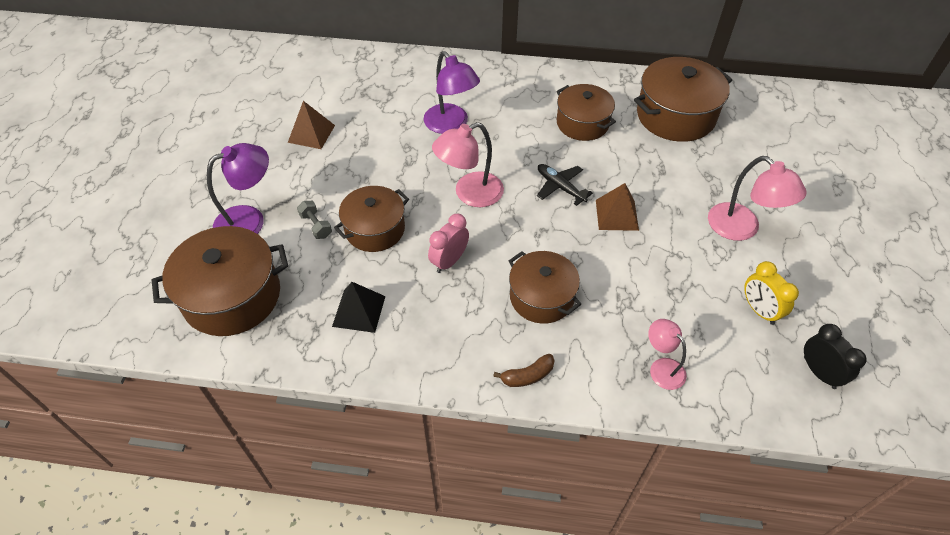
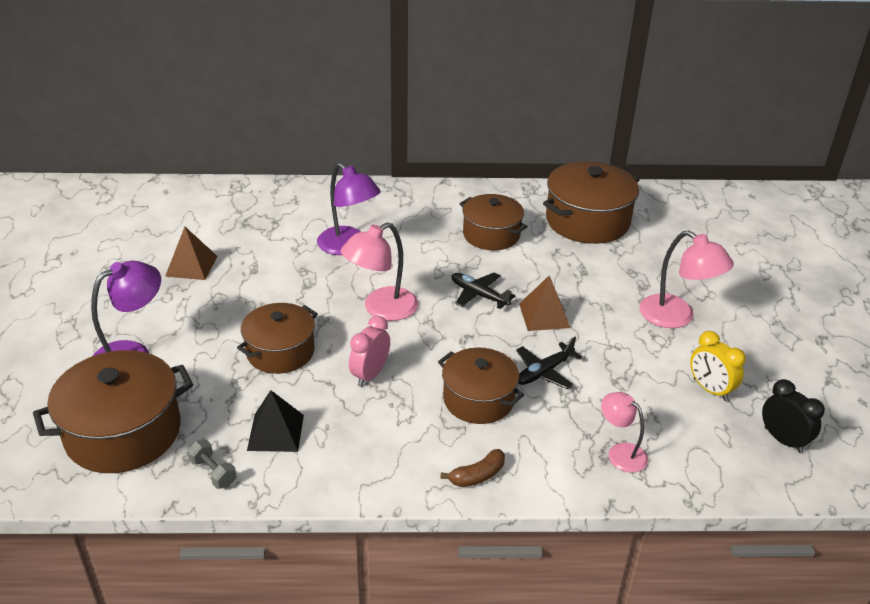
camera: 10 degrees left, 15 degrees down
(316, 226) = (211, 354): grey dumbbell -> grey dumbbell (213, 472)
(606, 275) = (544, 372): none -> black plane

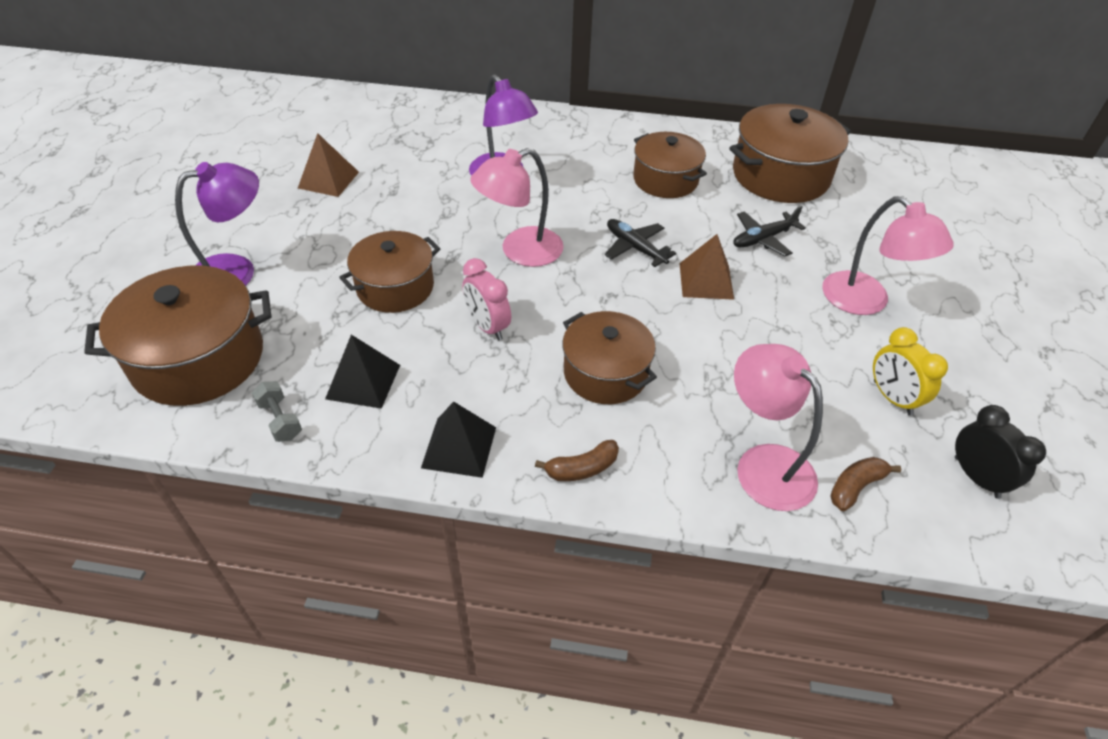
camera: 10 degrees right, 10 degrees up
(370, 374) = (487, 327): pink clock -> pink clock turned 75 degrees counterclockwise
(372, 473) = (459, 447): none -> black pyramid
(544, 372) = (691, 349): black plane -> black plane (763, 239)
(620, 452) = (764, 464): pink lamp -> pink lamp, size x1.63
(694, 460) = (855, 487): none -> brown banana

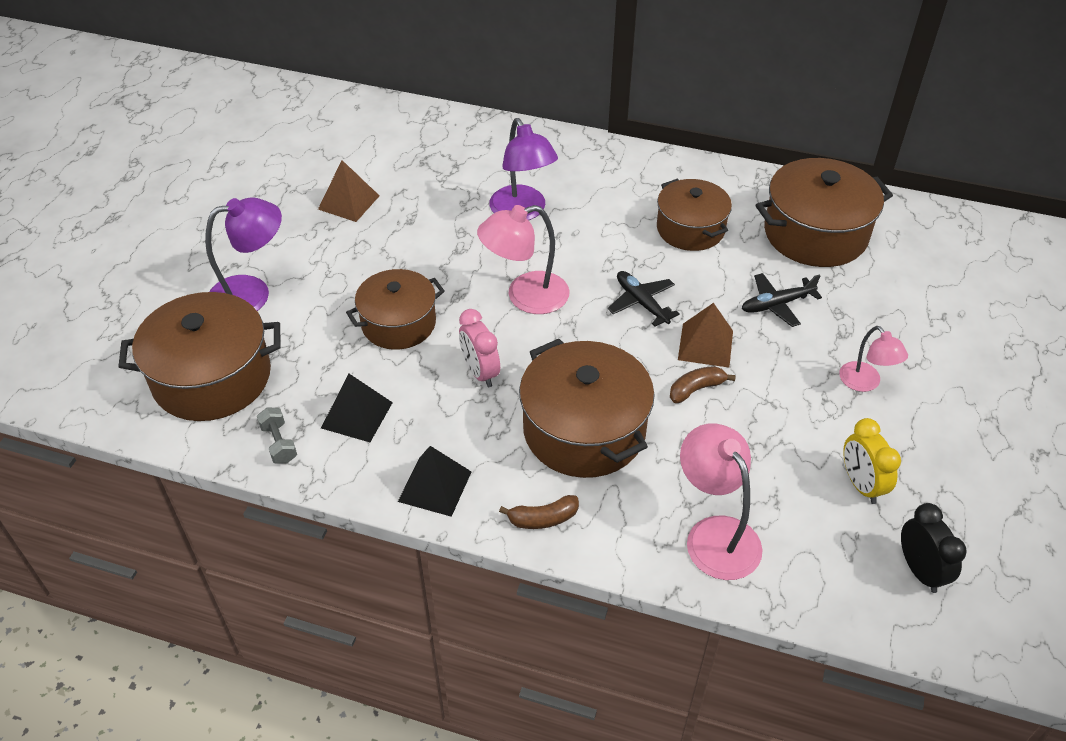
camera: 10 degrees right, 0 degrees up
(605, 373) = (584, 430): brown pot -> brown pot, size x1.50
(855, 487) = (797, 566): brown banana -> brown banana (696, 389)
(866, 302) = (865, 383): pink lamp -> pink lamp, size x0.61

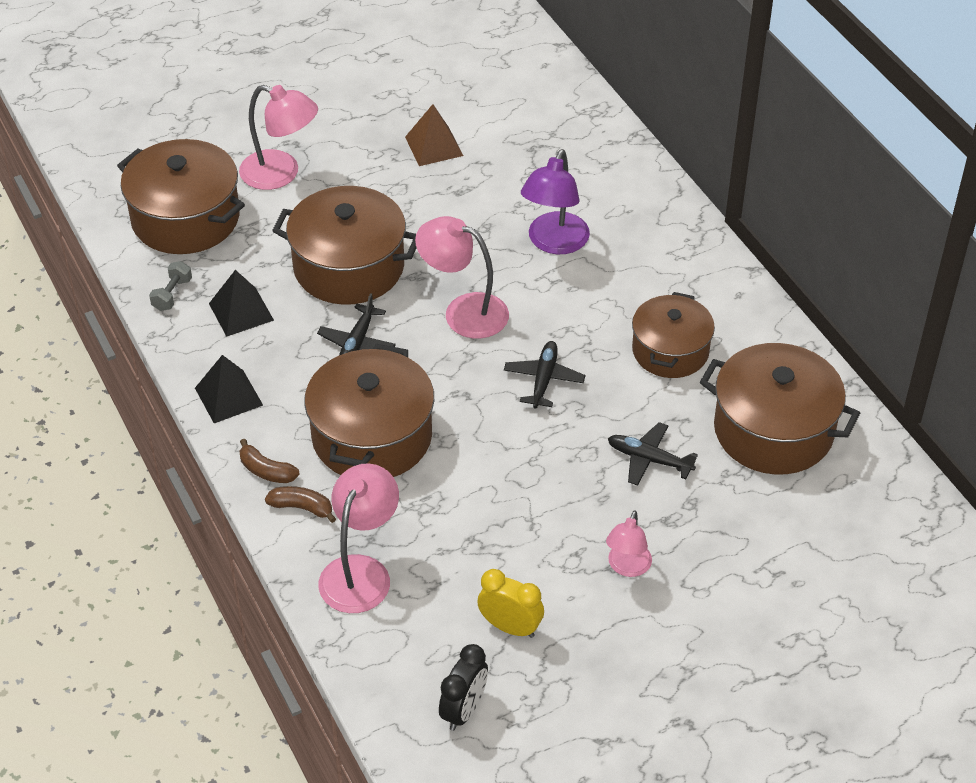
camera: 45 degrees right, 0 degrees up
(252, 293) = (281, 174): purple lamp -> pink lamp
(398, 323) = (349, 267): brown pot -> brown pot, size x1.50
(480, 372) = (357, 343): pink clock -> black plane
(696, 389) = (491, 471): brown banana -> brown banana (302, 508)
(705, 345) = (546, 446): brown pyramid -> none
(861, 485) = (510, 627): yellow clock -> yellow clock turned 90 degrees clockwise

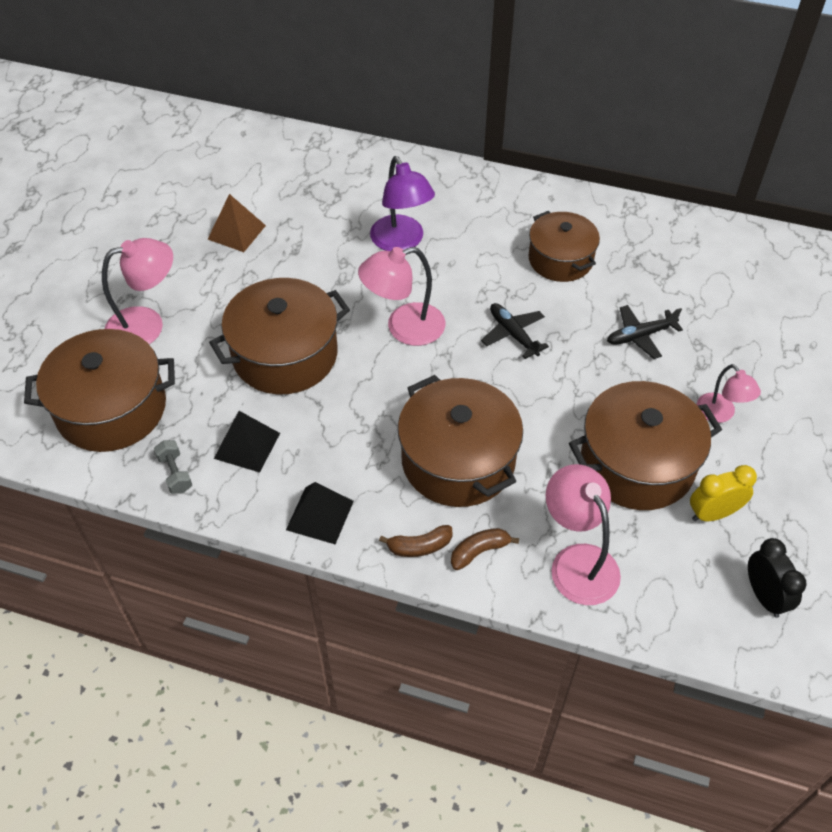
camera: 45 degrees left, 5 degrees up
(357, 343) = (361, 403): black plane -> none
(773, 430) = (678, 264): brown pot -> brown pot (637, 463)

